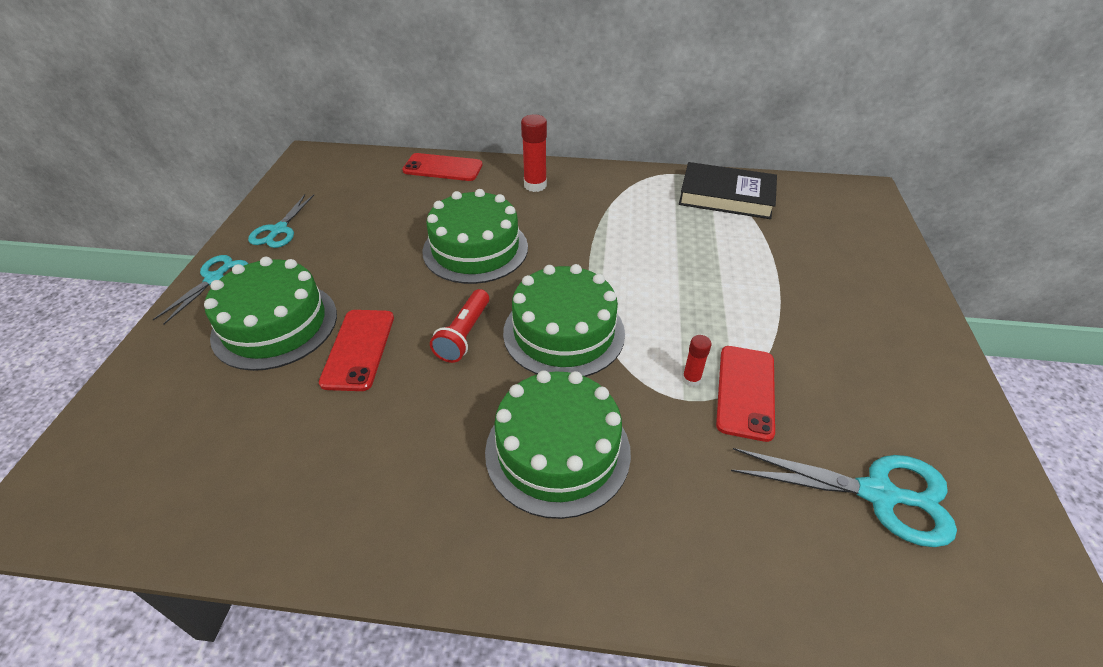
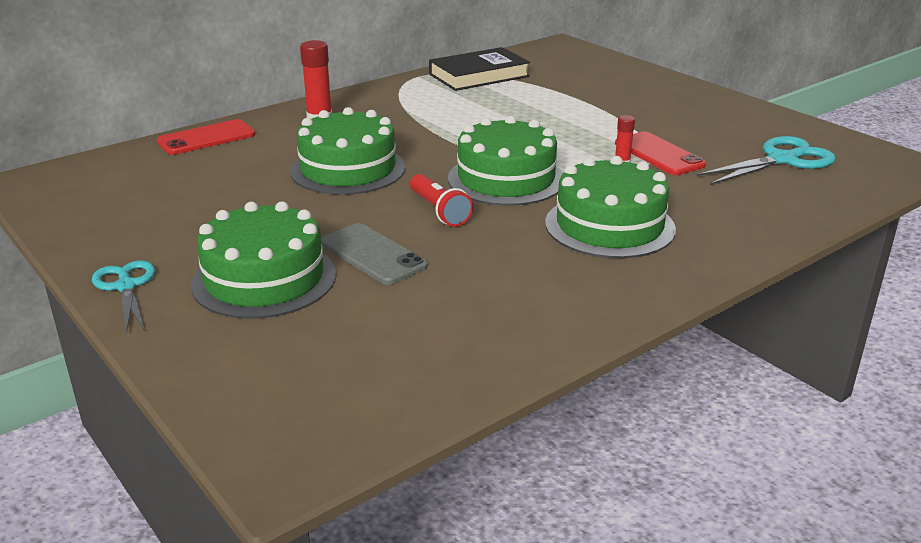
camera: 45 degrees left, 15 degrees down
(279, 230) = (121, 234): turquoise scissors -> none
(358, 349) = (373, 254): red phone -> grey phone

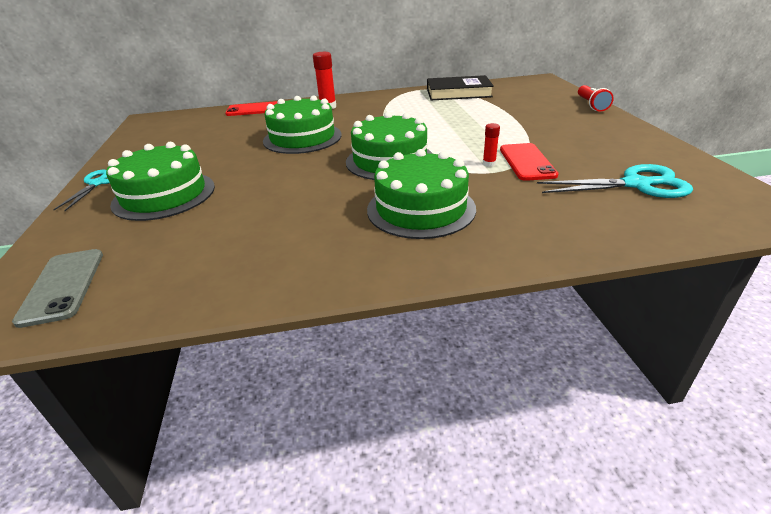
camera: 30 degrees right, 5 degrees up
(373, 254) = (241, 194): grey phone -> grey phone (63, 286)
(439, 211) = (318, 174): red flashlight -> red flashlight (591, 105)

